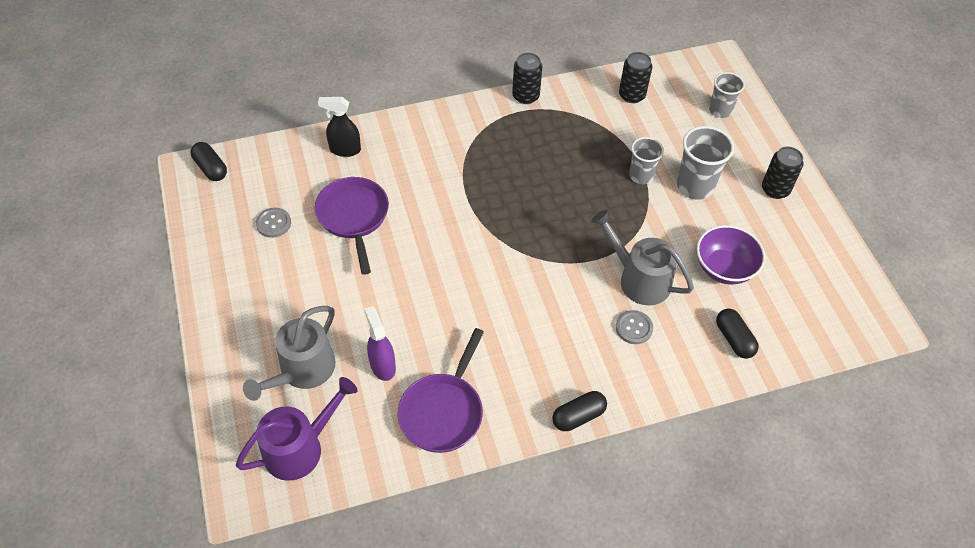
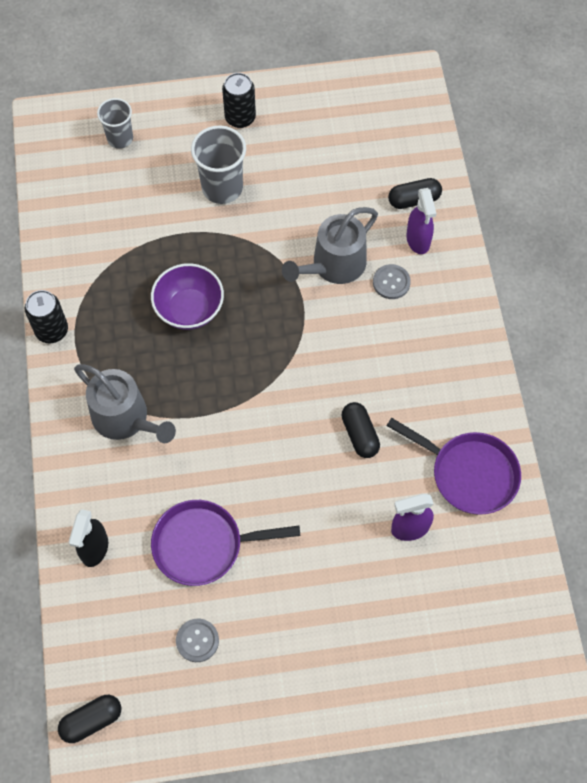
camera: 80 degrees left, 10 degrees up
(299, 448) = (499, 619): purple watering can -> none
(303, 370) = (407, 613): grey watering can -> grey watering can (125, 418)
(578, 416) = (484, 350): black capsule -> black capsule (360, 434)
(632, 95) = (77, 219): black can -> none
(641, 175) = (198, 235): grey cup -> none
(688, 347) = (418, 240): none -> purple spray bottle
(724, 268) = (331, 187): purple bowl -> purple bowl (189, 309)

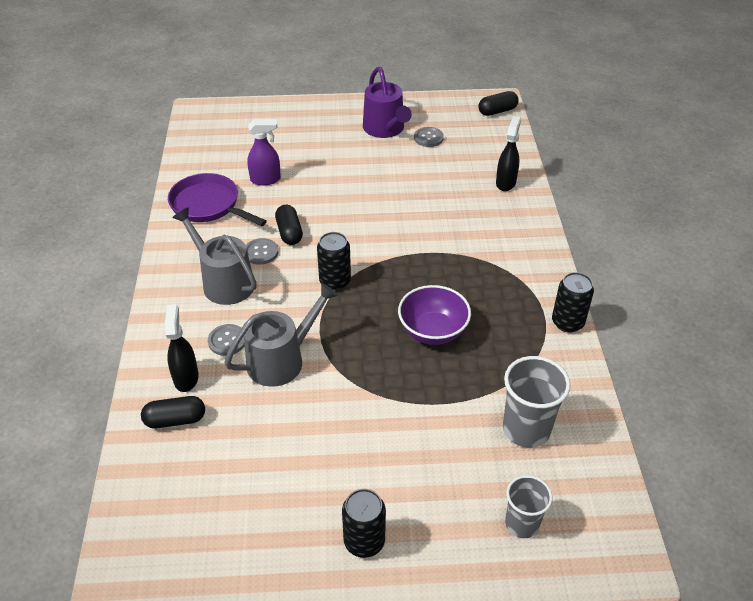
camera: 175 degrees left, 20 degrees down
(125, 418) = (489, 254): grey watering can -> grey watering can (224, 282)
(204, 545) = (422, 180): purple pan -> none
(222, 188) = (393, 450): grey cup -> grey cup (526, 429)
(261, 657) = (385, 129): none -> purple watering can
(296, 365) = (335, 281): none -> black can
(386, 401) = (261, 252): none -> grey button
(418, 240) = (186, 377): purple spray bottle -> black spray bottle

